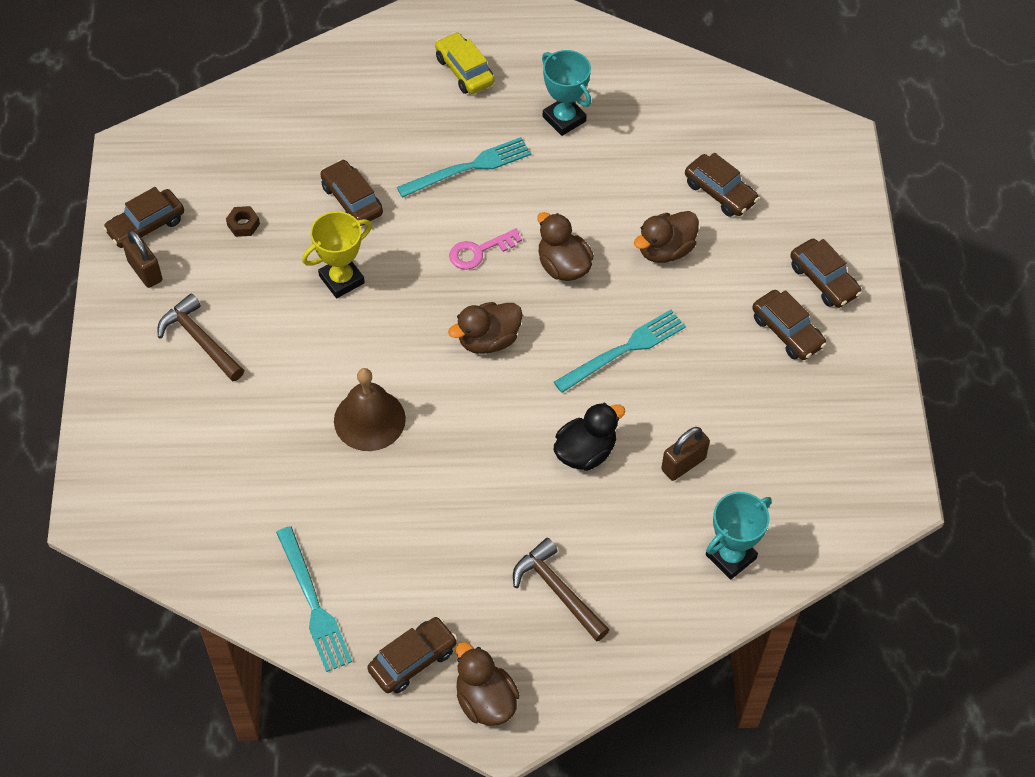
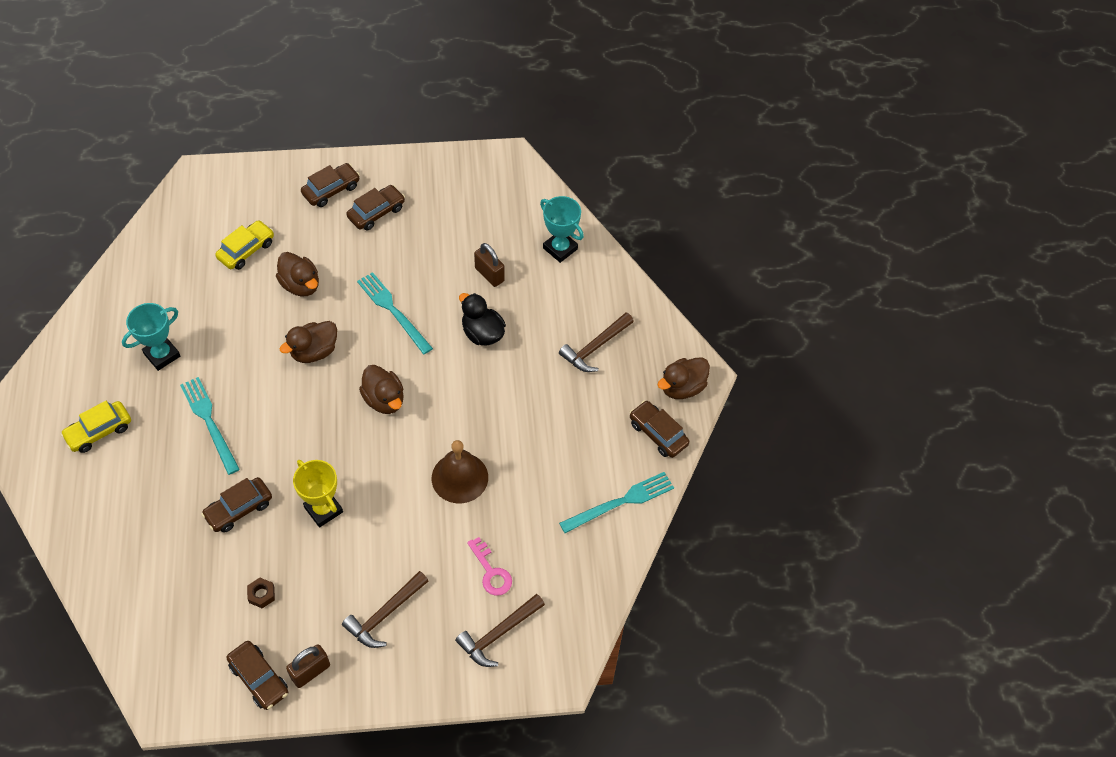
camera: 95 degrees left, 0 degrees up
(155, 454) = (498, 634): none -> brown hammer
(479, 251) = (297, 410): pink key -> pink key (491, 572)
(720, 192) = (246, 250): brown car -> yellow car

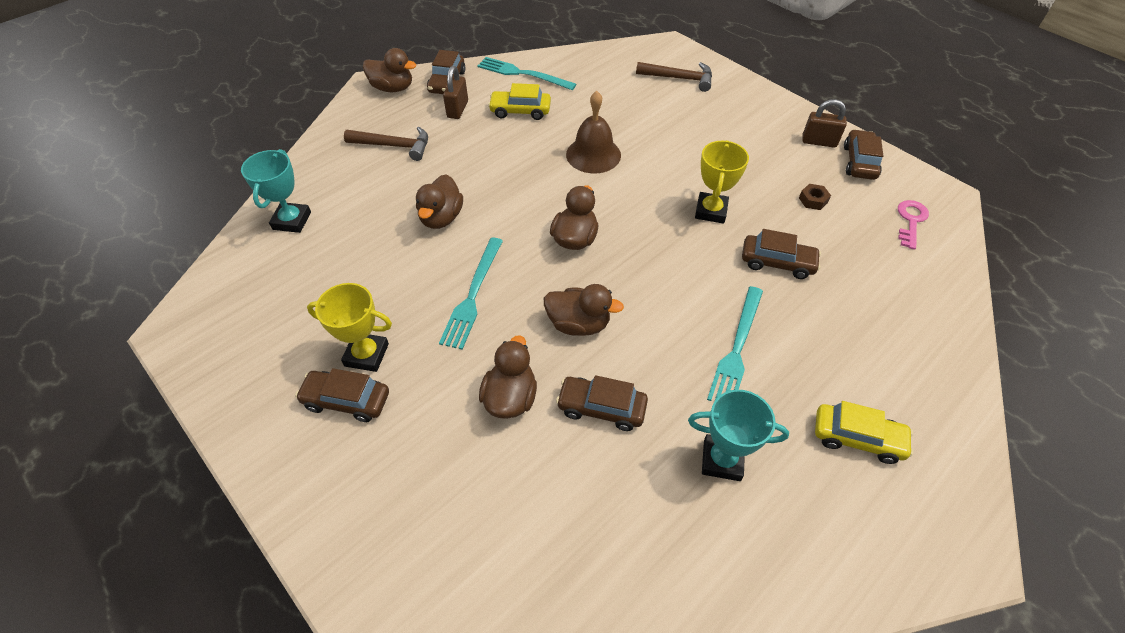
camera: 125 degrees left, 5 degrees down
(246, 250) = (509, 497): yellow car -> yellow car (520, 111)
(331, 190) = (341, 477): brown car -> brown car (601, 408)
(384, 615) = (737, 131): brown hammer -> none
(400, 235) = (366, 355): none -> yellow trophy
(482, 333) = (441, 218): black duck -> brown duck
(489, 275) = (365, 251): brown padlock -> brown padlock (457, 109)
(491, 572) = (644, 102): pink key -> pink key (911, 221)

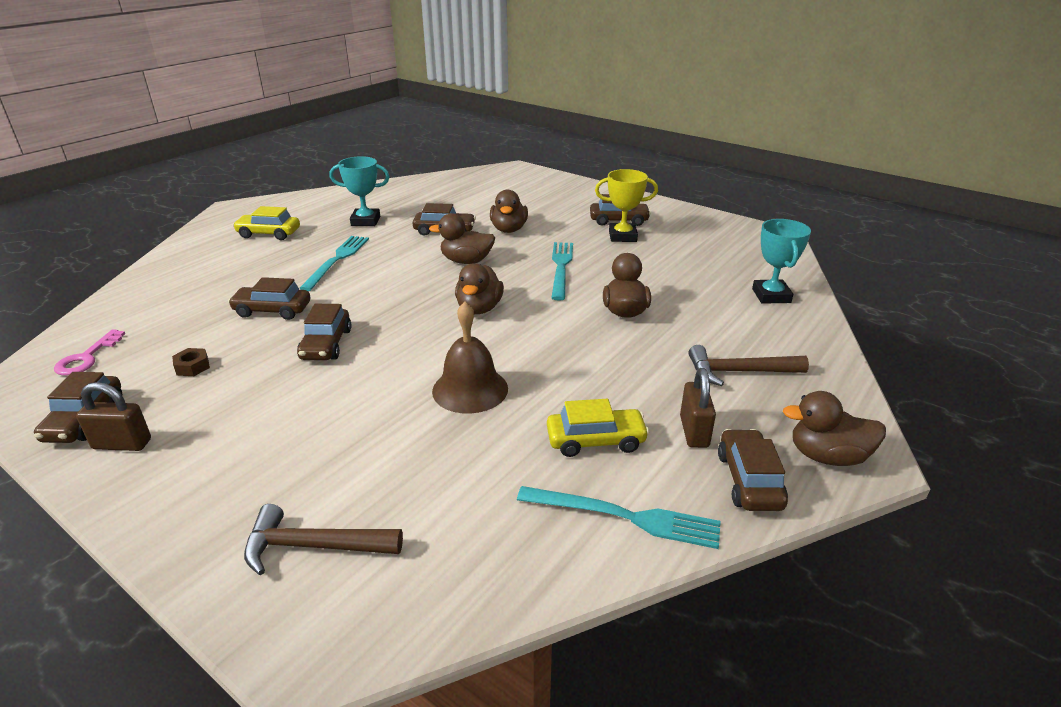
camera: 170 degrees right, 20 degrees down
(711, 211) = (326, 344): yellow trophy -> brown car

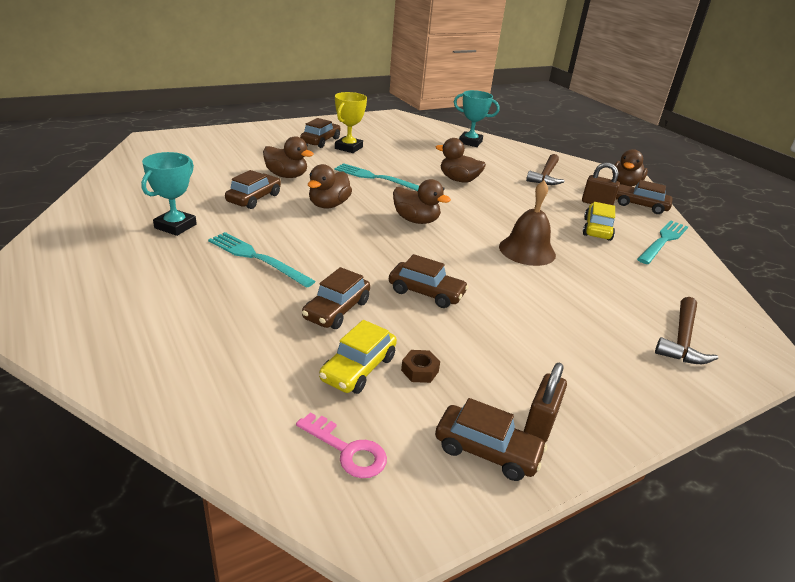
camera: 70 degrees left, 0 degrees up
(269, 234) = (128, 285): yellow car -> yellow car (358, 368)

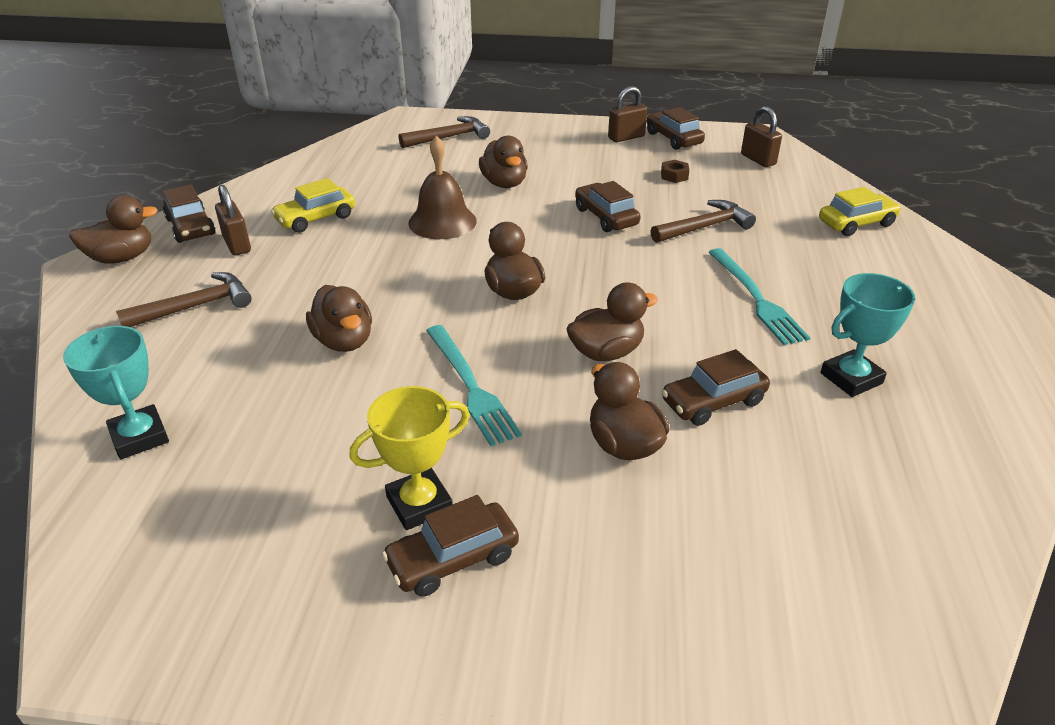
camera: 140 degrees left, 5 degrees up
(336, 310) = (705, 227): brown car -> brown hammer
(347, 450) = (758, 159): pink key -> brown padlock
(358, 368) = (719, 188): yellow car -> yellow car (856, 223)
(546, 299) = (504, 183): none -> brown duck
(663, 241) = (277, 189): turquoise fork -> none

